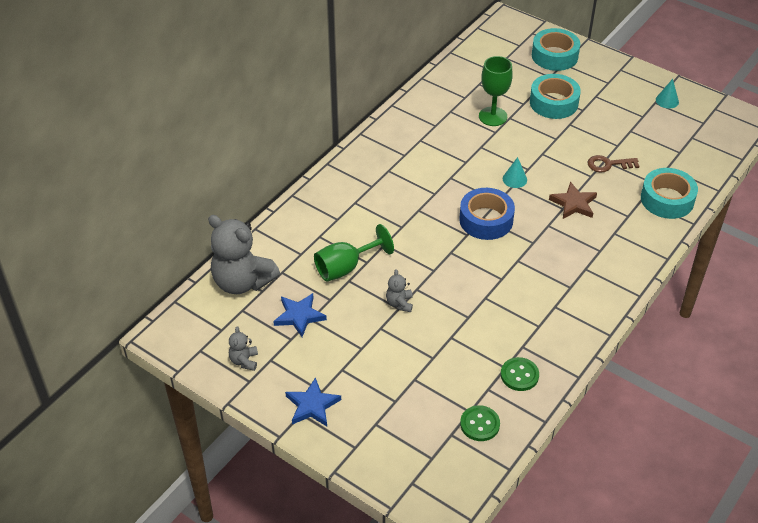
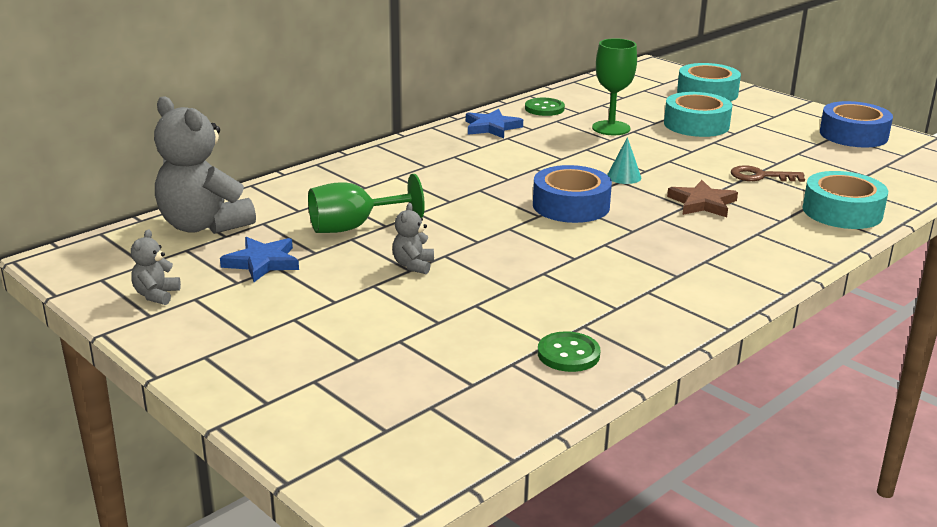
camera: 10 degrees right, 20 degrees down
(312, 405) = (227, 350): blue star -> blue star (491, 127)
(480, 424) = (483, 400): green button -> green button (544, 108)
(667, 100) = (853, 135): turquoise cone -> blue tape

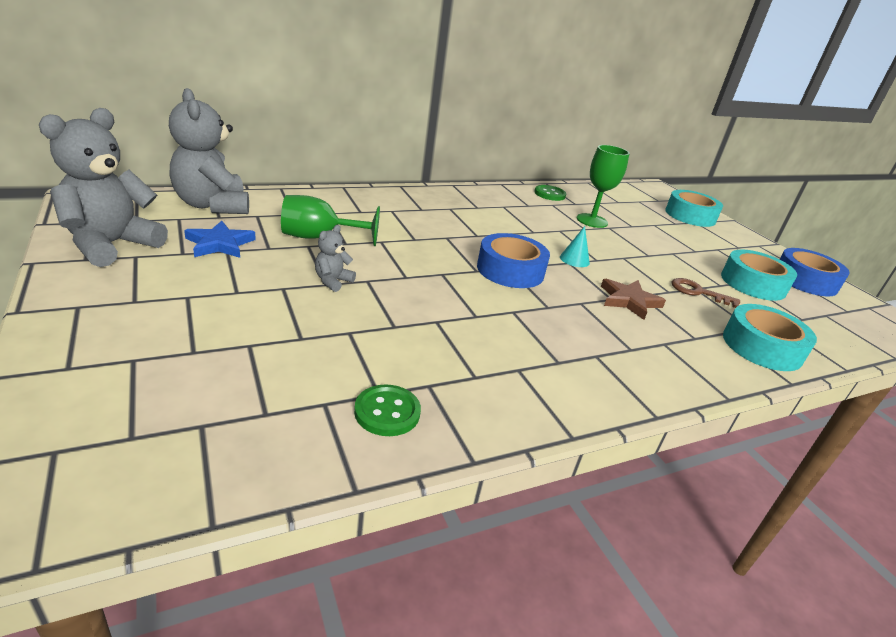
camera: 15 degrees right, 5 degrees up
(156, 295) = (111, 245): grey teddy bear -> grey teddy bear, size x2.25
(491, 127) = (497, 196): blue star -> none
(696, 124) = (665, 236): turquoise tape -> turquoise tape (753, 284)

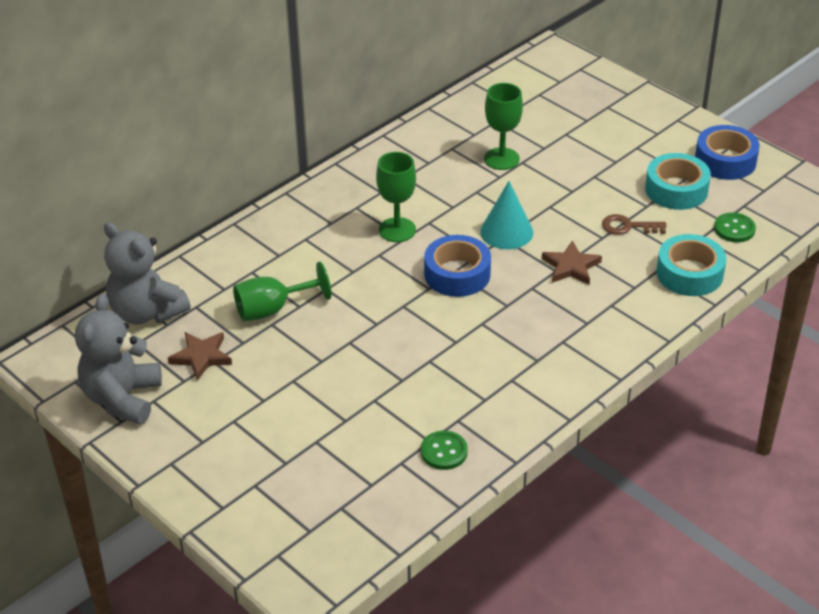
camera: 15 degrees left, 10 degrees up
(220, 244) = (201, 357): blue star -> brown star
(333, 281) = (324, 356): grey teddy bear -> none
(474, 229) = (397, 230): none -> green goblet
(549, 194) = (441, 130): green button -> green button (734, 229)
(574, 259) = (506, 232): turquoise cone -> turquoise cone, size x1.74
(690, 216) = (599, 97): turquoise tape -> none

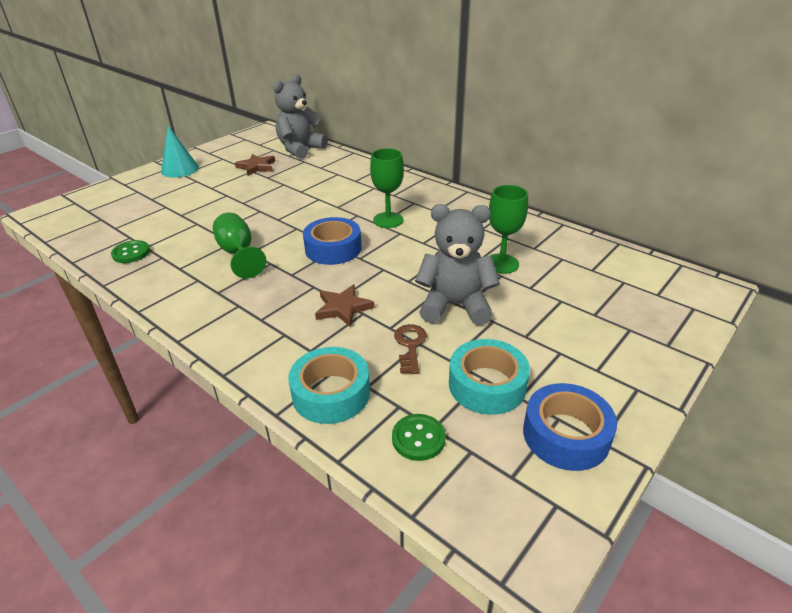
camera: 85 degrees right, 5 degrees down
(122, 398) = (227, 151): grey teddy bear -> grey teddy bear (455, 305)
(272, 309) = (298, 183): green goblet -> green goblet (238, 253)
(506, 232) = (392, 270): turquoise cone -> turquoise cone (180, 169)

